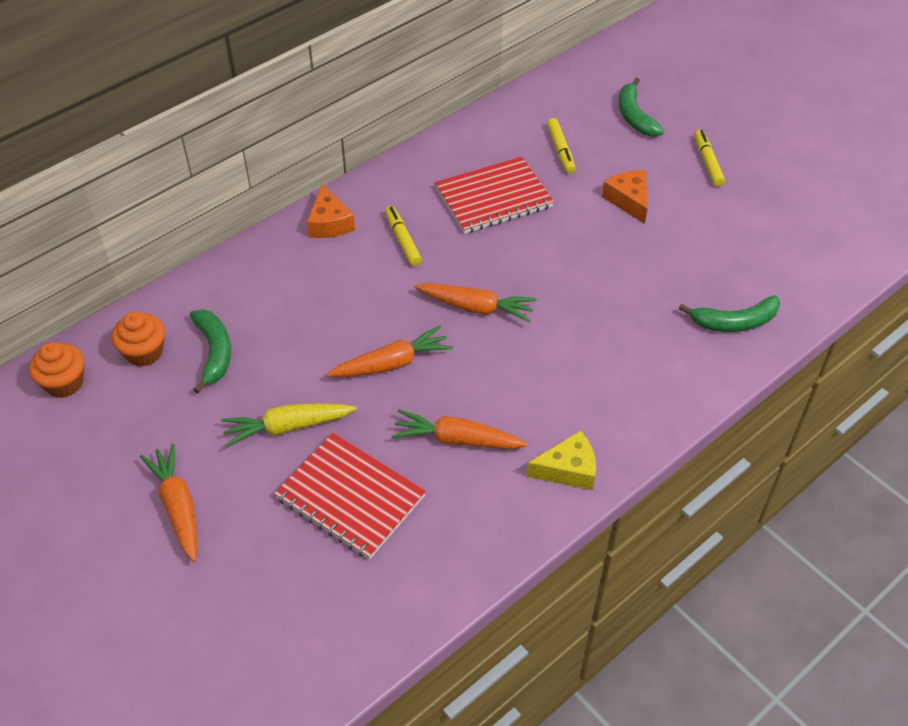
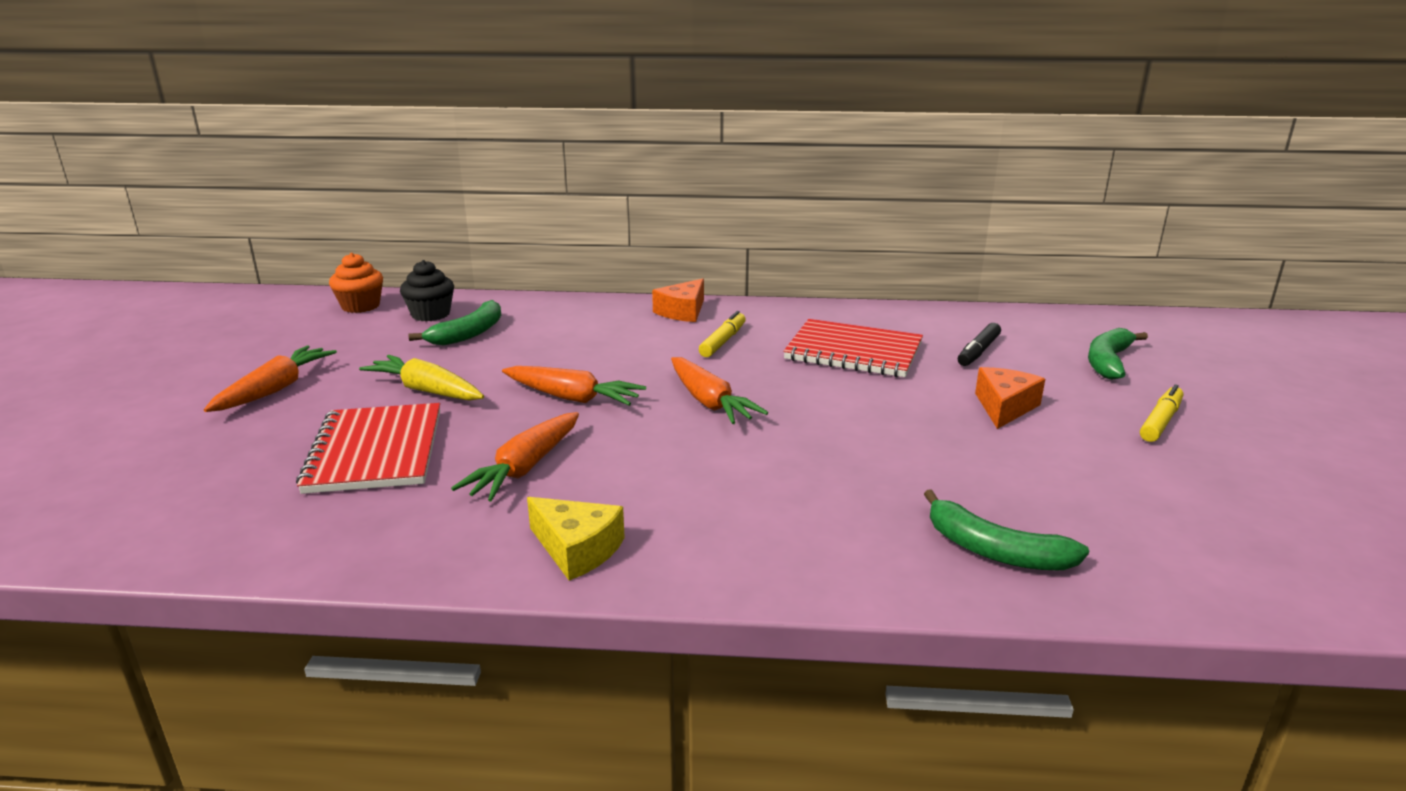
camera: 45 degrees right, 25 degrees down
(144, 352) = (431, 314): orange cupcake -> black cupcake
(457, 439) = (525, 468): orange carrot -> orange carrot turned 120 degrees counterclockwise
(560, 150) = (978, 351): yellow marker -> black marker

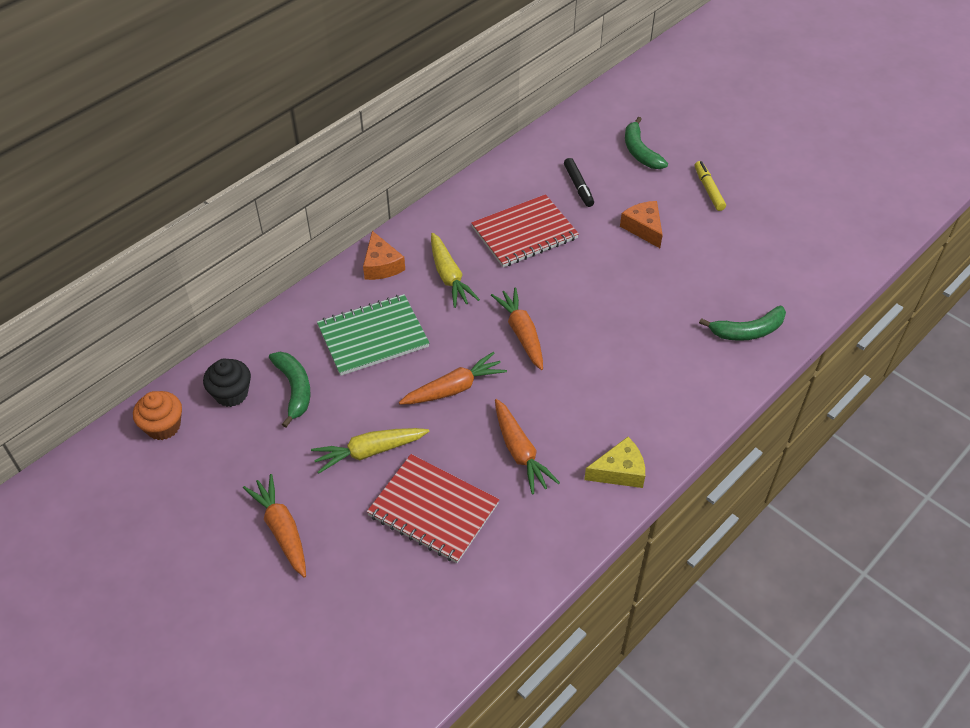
camera: 50 degrees left, 25 degrees up
(585, 339) = (373, 336): none -> green notebook
(709, 402) = (521, 333): orange carrot -> orange carrot turned 120 degrees counterclockwise
(723, 341) = (449, 276): yellow marker -> yellow carrot

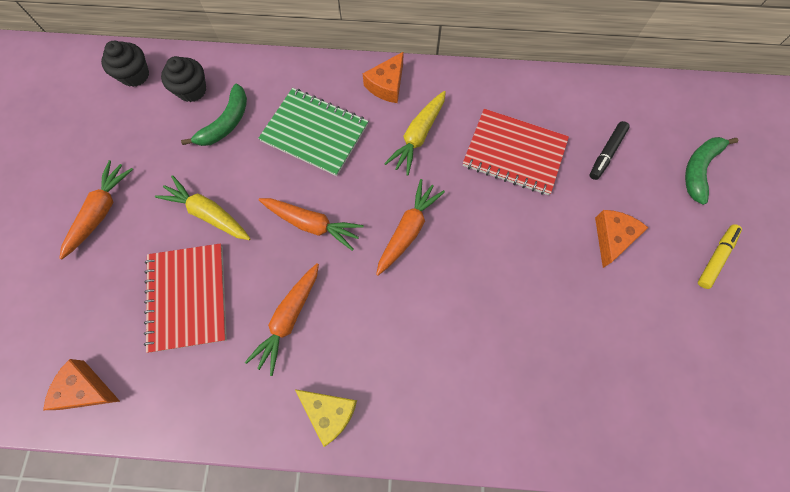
camera: 50 degrees right, 20 degrees up
(163, 426) = (135, 75): orange cupcake -> black cupcake
(445, 631) = (85, 389): none -> orange cheese
(748, 331) = (579, 414): green banana -> none

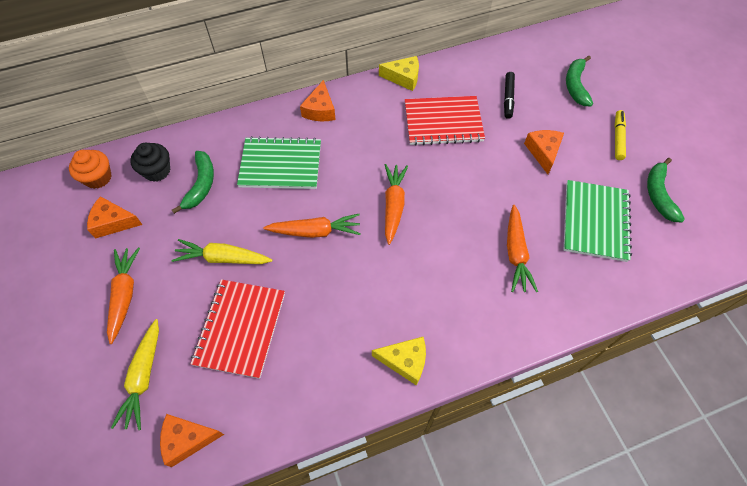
camera: 25 degrees left, 10 degrees down
(126, 129) = (113, 222): none -> orange cheese
(135, 75) = (98, 178): black cupcake -> orange cupcake
(187, 297) = (240, 328): red notebook -> red notebook turned 45 degrees clockwise
(288, 319) = (334, 308): orange carrot -> orange carrot (515, 253)
(418, 136) = (364, 137): yellow carrot -> yellow carrot (144, 377)
(497, 81) = (403, 78): none -> yellow cheese
(628, 350) = (595, 221): none -> green notebook
(727, 352) = (658, 194): none -> green banana

